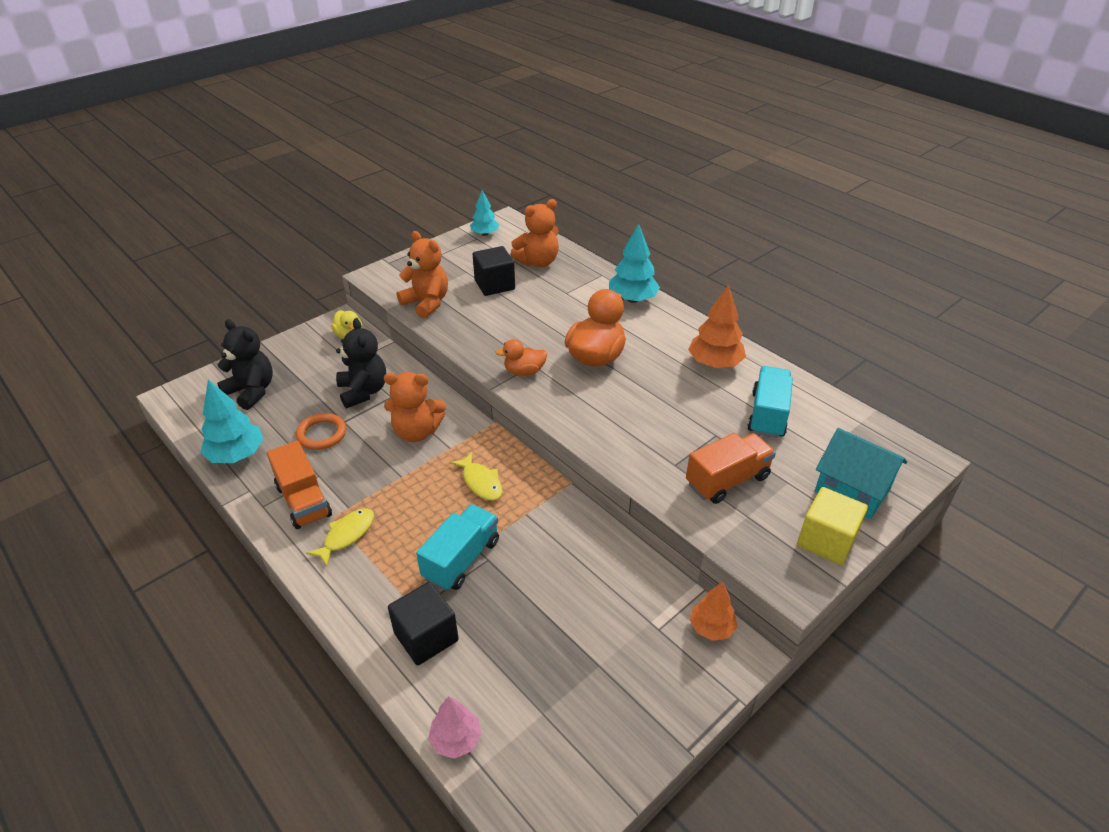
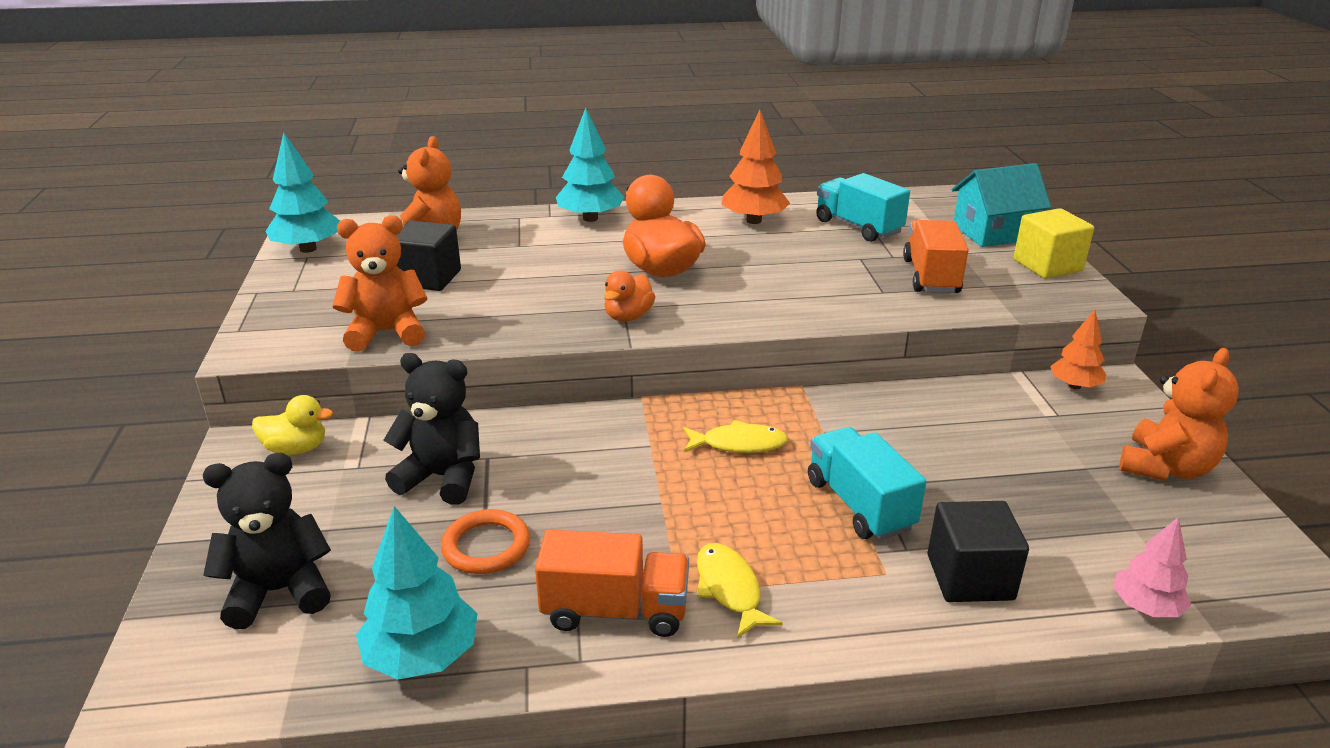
camera: 55 degrees left, 10 degrees down
(416, 432) = (587, 460): orange teddy bear -> orange teddy bear (1165, 468)
(485, 234) = (308, 249): turquoise tree -> turquoise tree, size x1.56

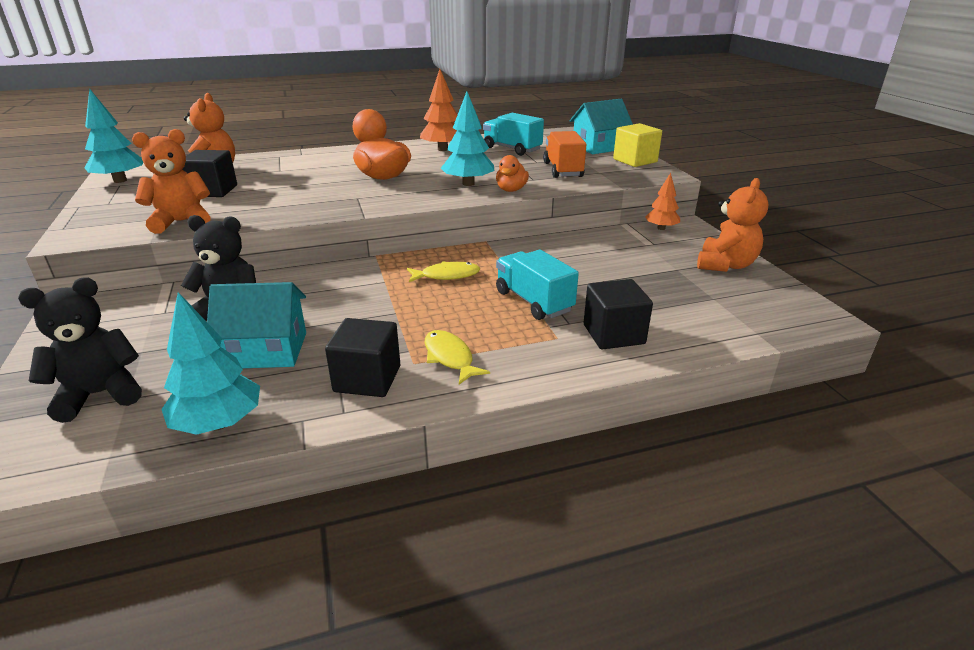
camera: 10 degrees left, 0 degrees up
(296, 449) = (115, 305): yellow duck -> none
(486, 546) = (267, 350): orange ring -> turquoise house
(590, 218) = (330, 154): turquoise tree -> turquoise tree (468, 184)
(615, 610) = (367, 379): orange truck -> black cube
(628, 316) = (361, 202): orange duck -> orange duck (511, 190)
(1145, 607) = (729, 339): pink tree -> none

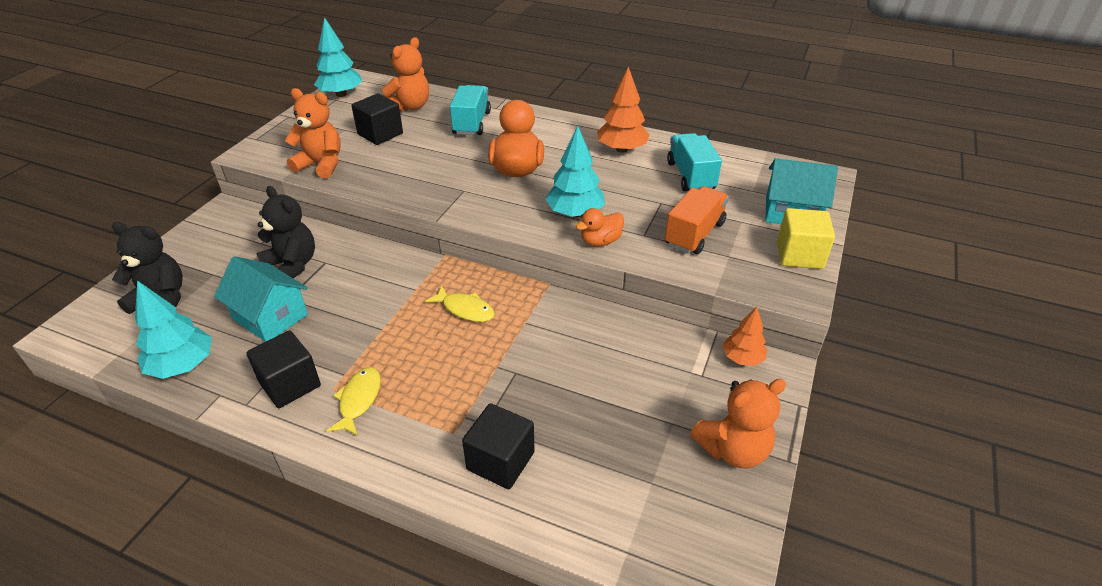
camera: 40 degrees right, 10 degrees up
(534, 301) = (490, 381): turquoise truck -> turquoise truck (472, 123)

